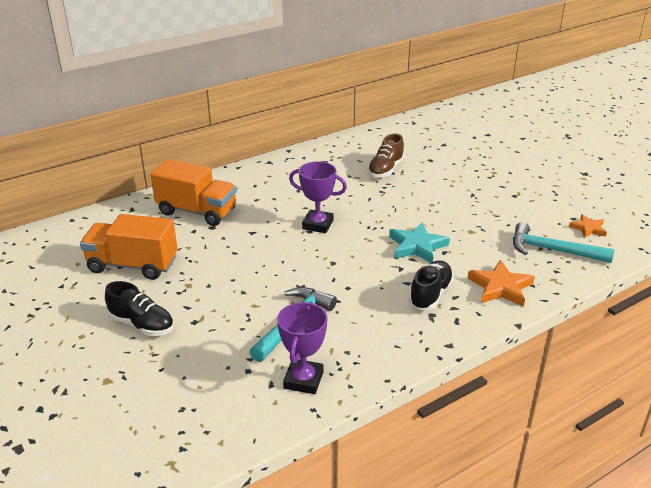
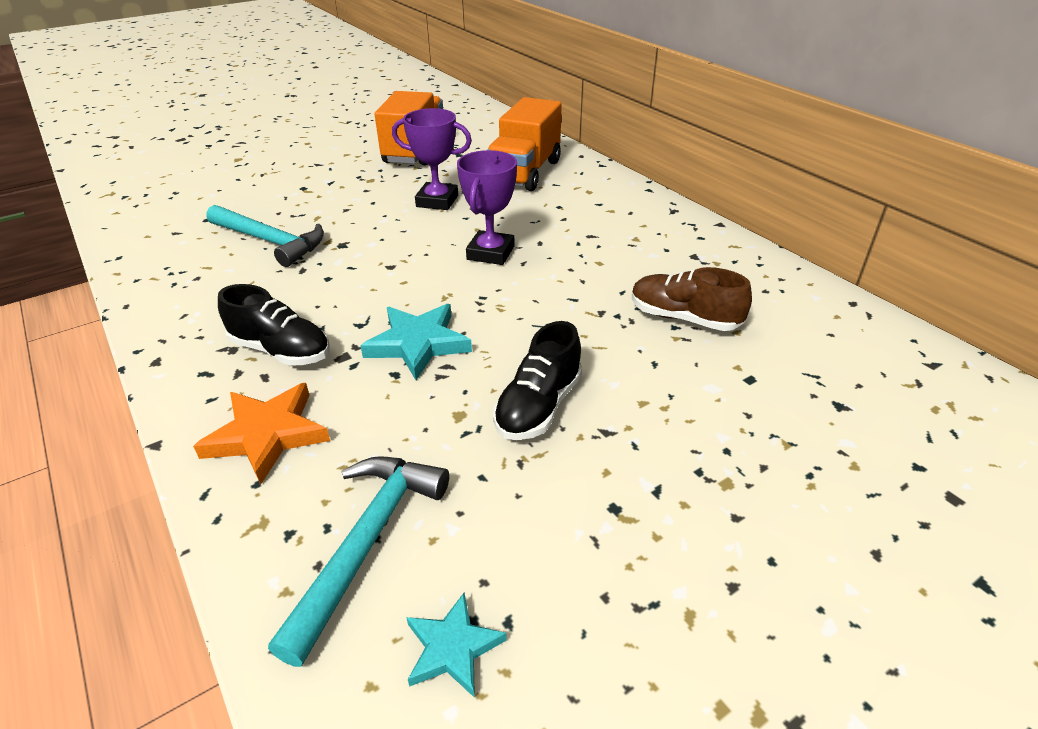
camera: 90 degrees right, 5 degrees up
(142, 324) = (311, 164): black shoe -> black shoe (538, 406)
(303, 380) = (167, 250): purple trophy -> purple trophy (437, 201)
(588, 228) = (452, 648): orange star -> turquoise star

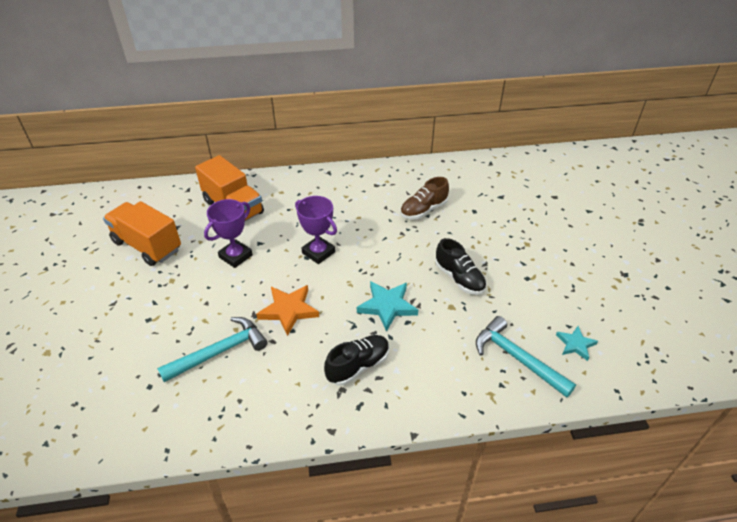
camera: 65 degrees left, 5 degrees up
(267, 435) = (430, 383): orange star -> orange star (288, 310)

